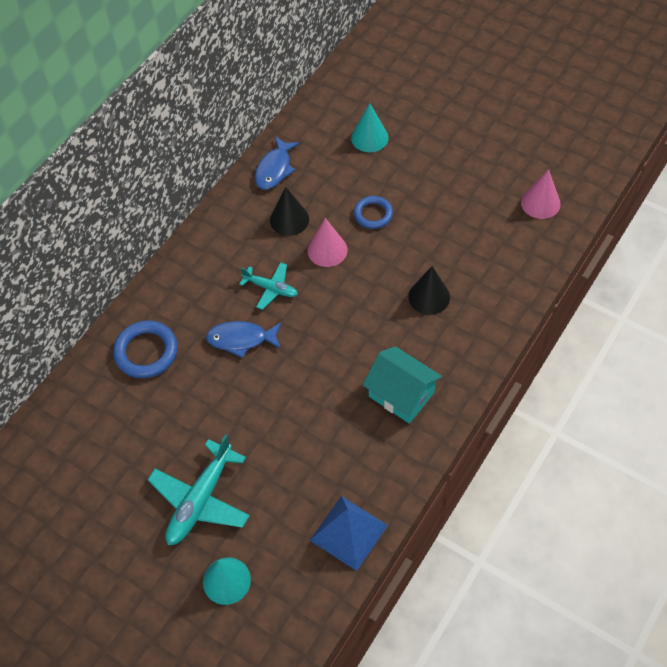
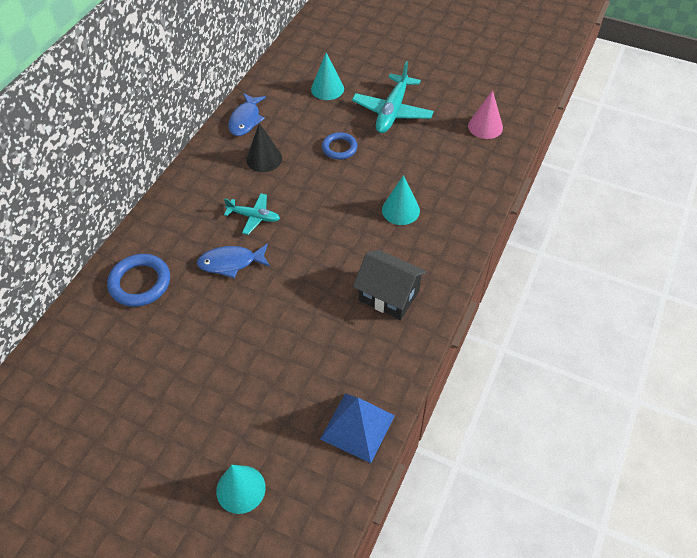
camera: 10 degrees left, 5 degrees down
(200, 500) = (206, 413): turquoise plane -> turquoise plane (392, 111)
(327, 250) = (302, 180): pink cone -> none
(401, 394) = (389, 295): turquoise house -> black house
(429, 297) = (400, 210): black cone -> turquoise cone

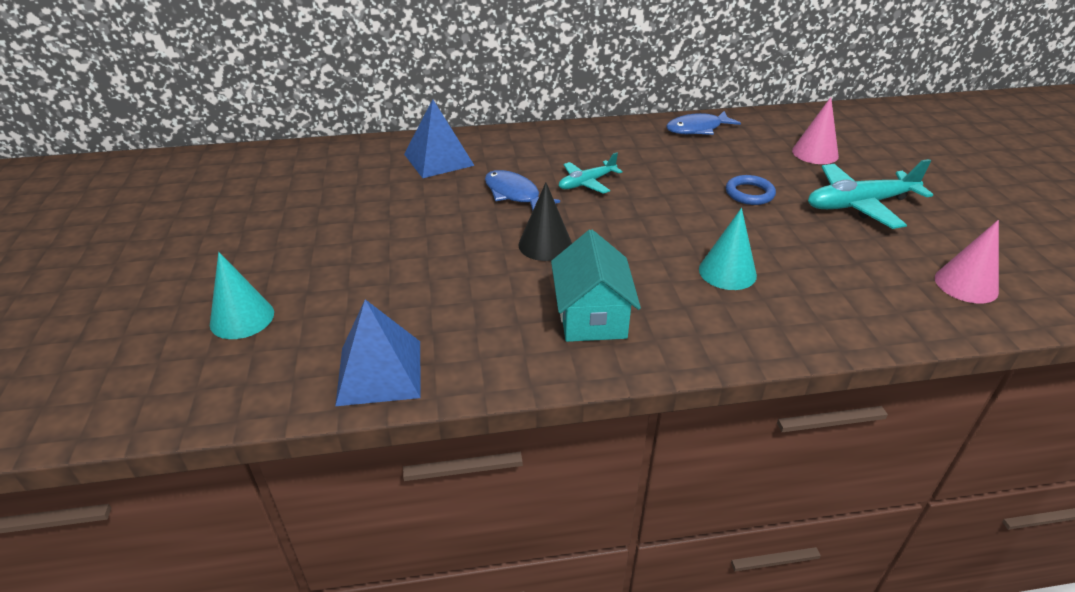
camera: 55 degrees right, 15 degrees down
(140, 283) = (438, 159): blue ring -> blue pyramid
(254, 217) = (586, 183): turquoise plane -> turquoise plane turned 75 degrees clockwise
(264, 159) = (666, 158): black cone -> black cone (545, 244)
(327, 89) = (815, 153): turquoise cone -> pink cone
(389, 295) = (592, 316): black house -> turquoise house

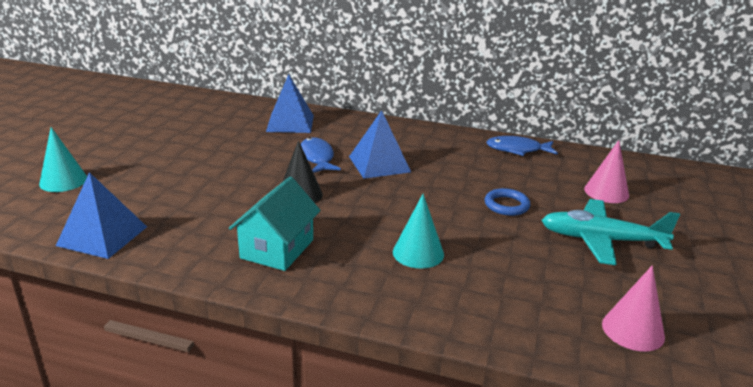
camera: 25 degrees right, 10 degrees down
(586, 183) = (379, 164): turquoise plane -> blue pyramid

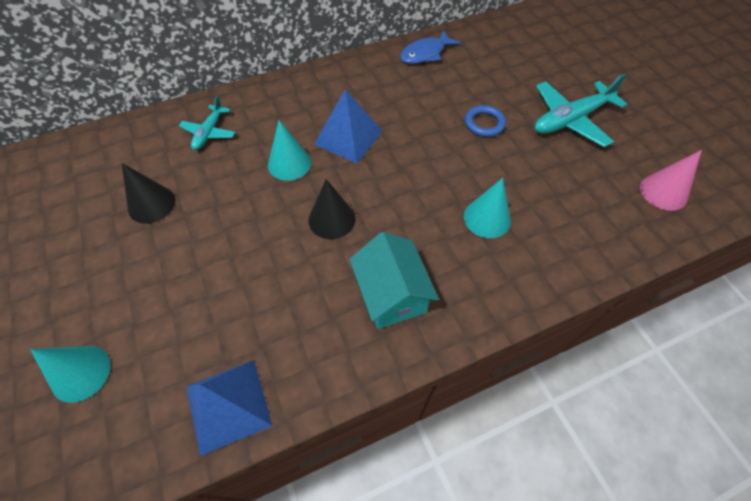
camera: 40 degrees left, 30 degrees up
(207, 137) = (151, 204): none -> black cone
(290, 123) = (209, 133): blue pyramid -> turquoise plane
(317, 157) = (289, 163): blue fish -> turquoise cone
(606, 192) = (524, 66): pink cone -> none

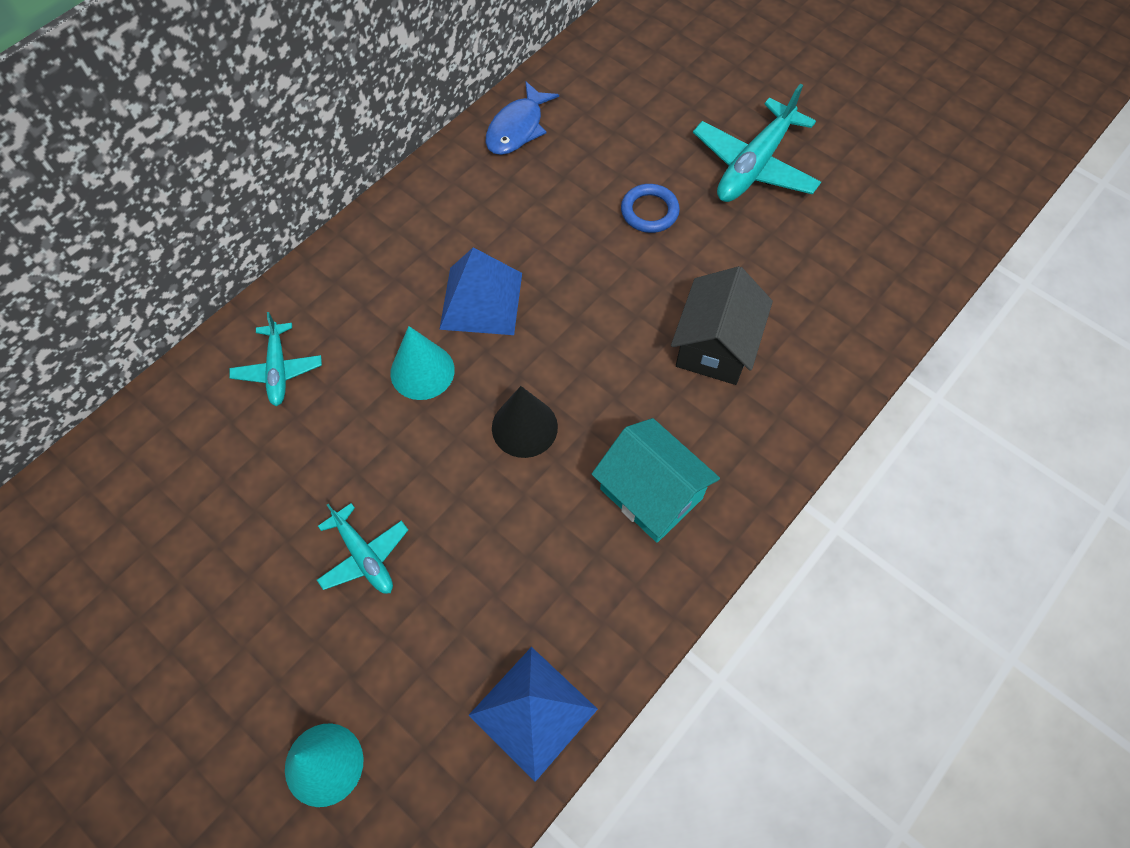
camera: 25 degrees left, 5 degrees up
(151, 204) = (265, 509): black cone -> none
(188, 255) = (364, 556): none -> turquoise plane
(487, 218) = (715, 346): turquoise cone -> black house
(663, 192) = (901, 227): pink cone -> none

